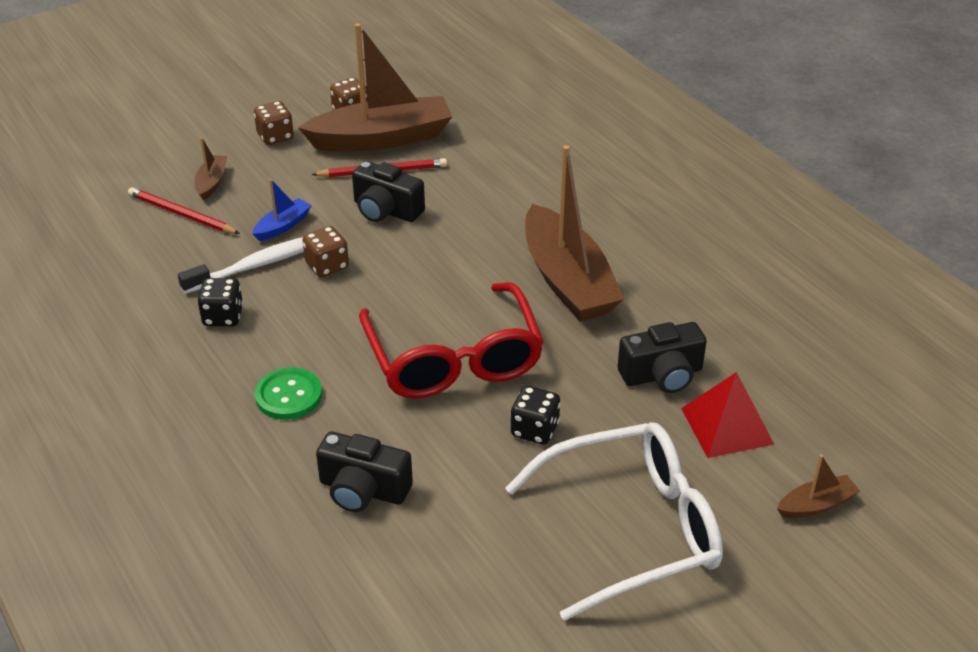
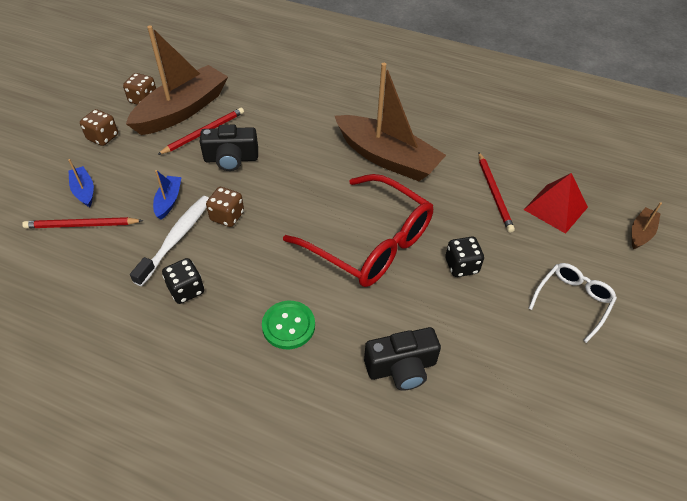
camera: 35 degrees left, 10 degrees up
(211, 182) = (84, 191): brown boat -> blue boat
(632, 529) = (572, 301): white glasses -> white glasses, size x0.52
(662, 375) = (494, 193): black camera -> red pencil

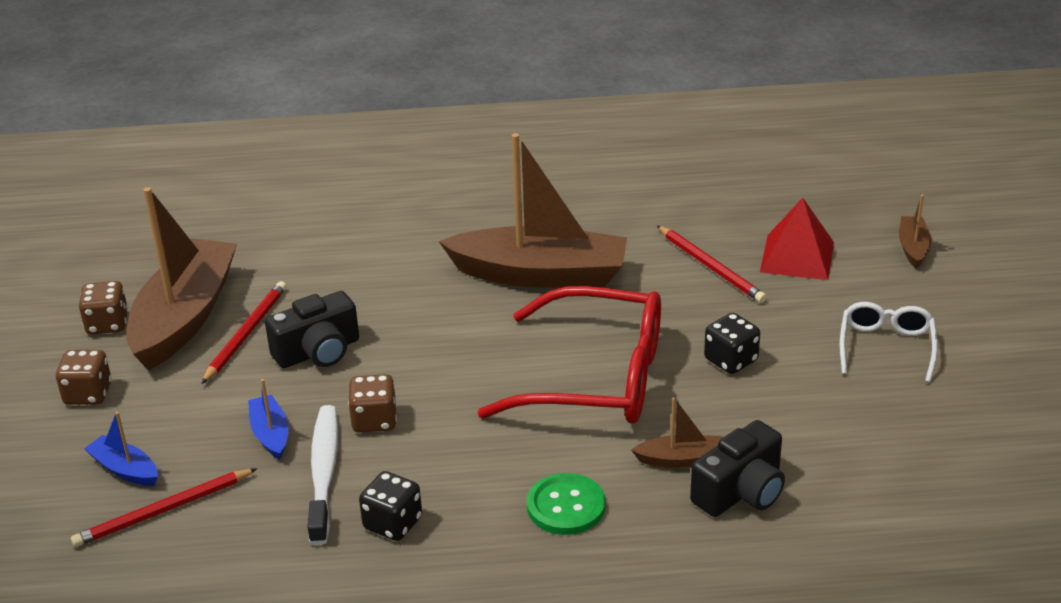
camera: 25 degrees left, 15 degrees down
(381, 325) = (681, 459): none -> brown boat

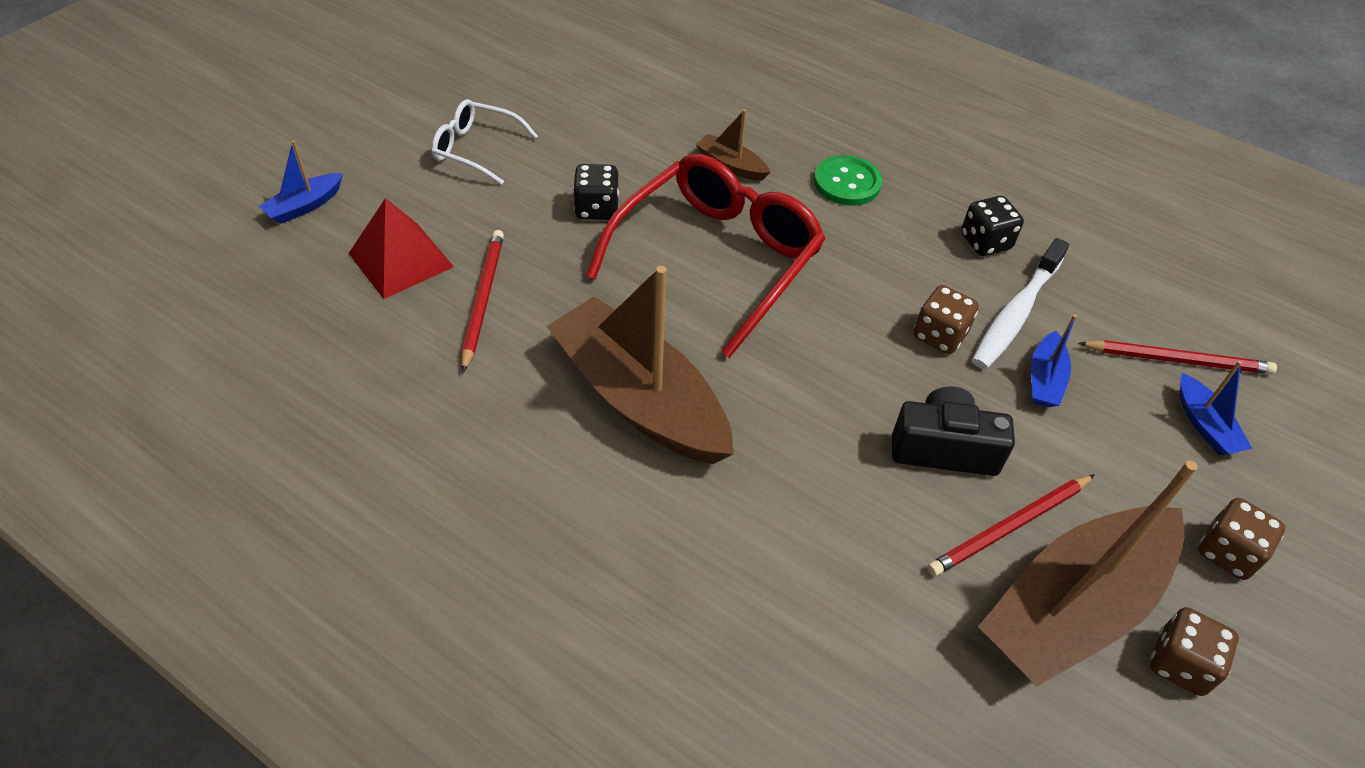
camera: 145 degrees left, 15 degrees up
(596, 378) = (717, 259): red glasses -> red glasses turned 75 degrees clockwise
(741, 492) = (719, 126): black camera -> none
(886, 347) = (476, 149): white glasses -> white glasses turned 60 degrees clockwise
(913, 248) = (305, 206): brown boat -> blue boat

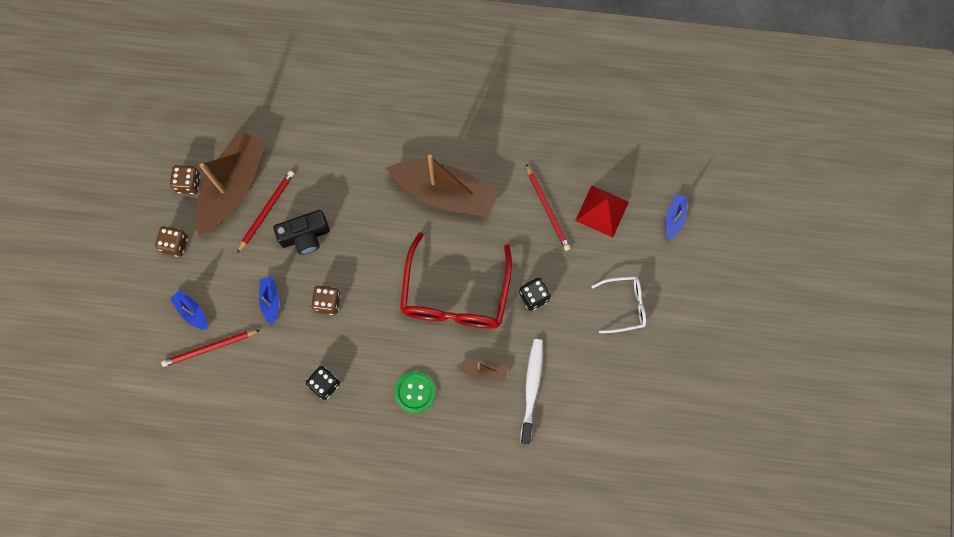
camera: 155 degrees right, 25 degrees up
(1015, 313) = (295, 338): white toothbrush -> white toothbrush (532, 388)

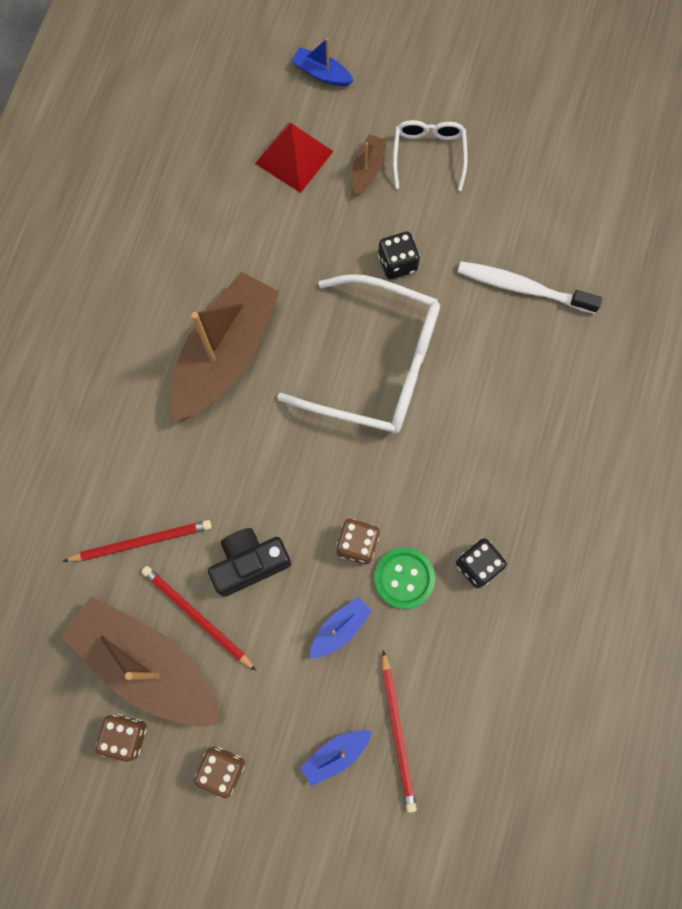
camera: 80 degrees left, 0 degrees up
(270, 301) = (340, 629): blue boat -> blue boat turned 135 degrees clockwise
(305, 236) = (249, 563): black camera -> black camera turned 105 degrees counterclockwise
(415, 392) = (507, 440): green button -> green button (404, 578)
(455, 295) = (377, 364): red glasses -> white glasses
(484, 370) = (490, 344): brown boat -> brown boat (367, 169)
(548, 209) = (277, 224): red pencil -> red pencil (142, 541)

